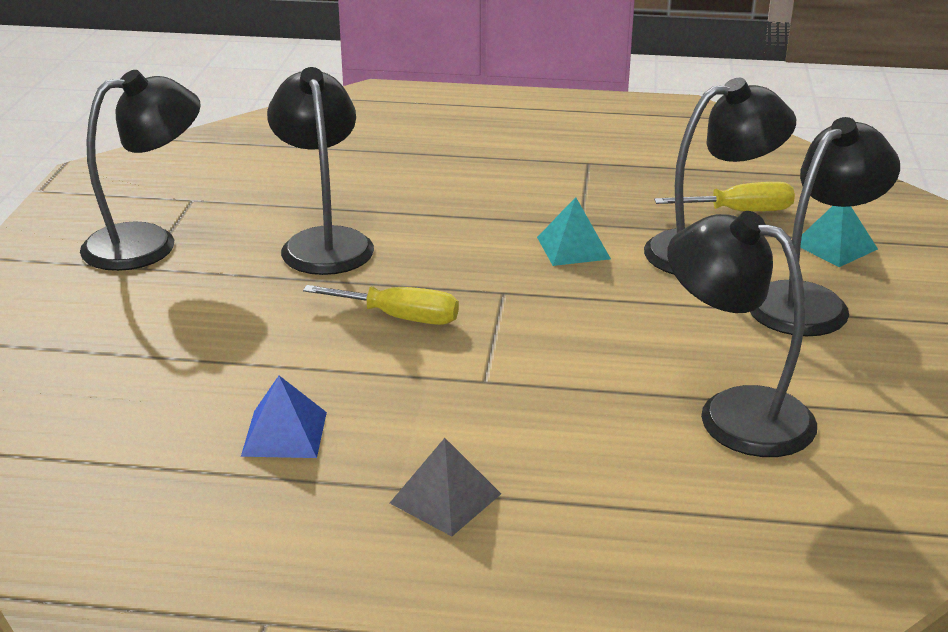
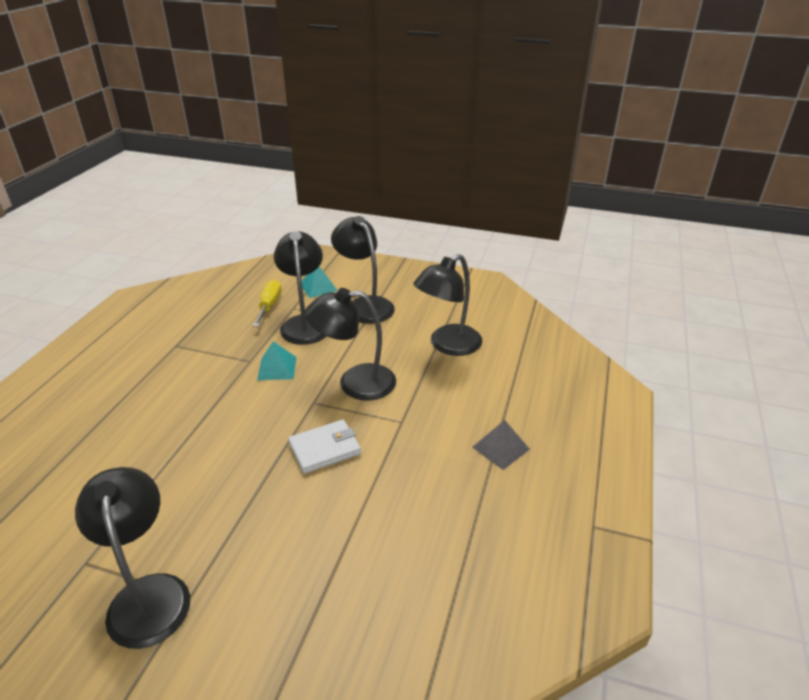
camera: 80 degrees left, 5 degrees up
(284, 433) = (435, 511): blue pyramid -> none
(324, 242) = (209, 479): black lamp -> black lamp (355, 383)
(400, 317) = (325, 449): yellow screwdriver -> white wallet

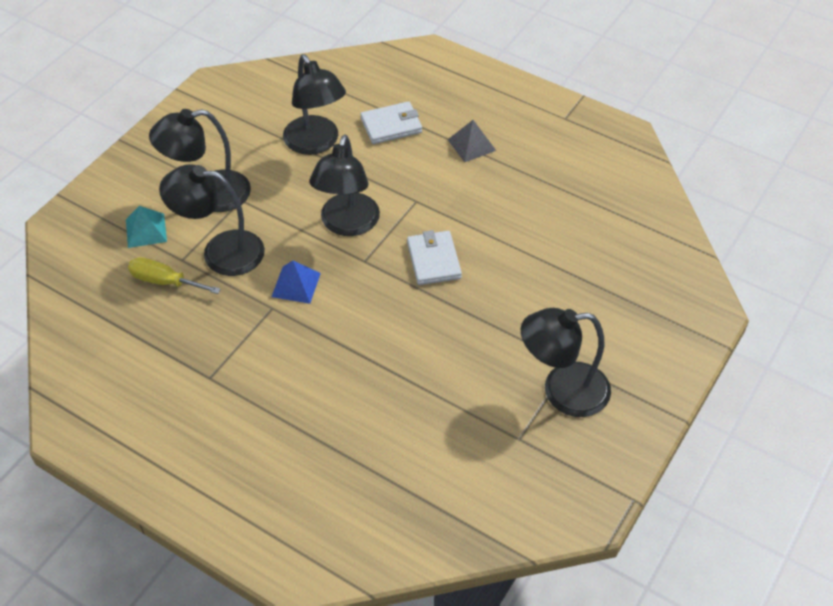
camera: 75 degrees left, 15 degrees up
(277, 368) = (296, 285): turquoise pyramid -> blue pyramid
(496, 385) = (391, 125): none -> white wallet

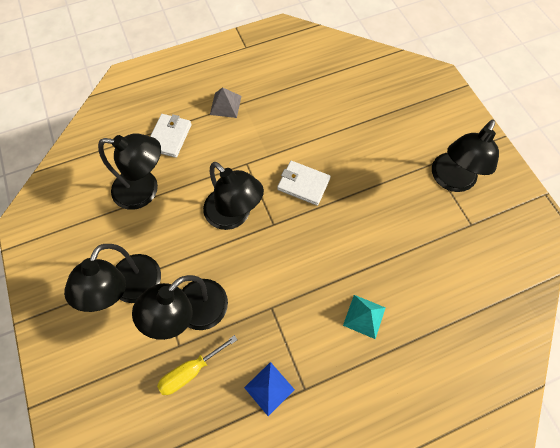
camera: 55 degrees left, 15 degrees up
(146, 230) = (128, 356): turquoise pyramid -> turquoise pyramid (364, 316)
(296, 285) = (262, 279): blue pyramid -> blue pyramid (269, 388)

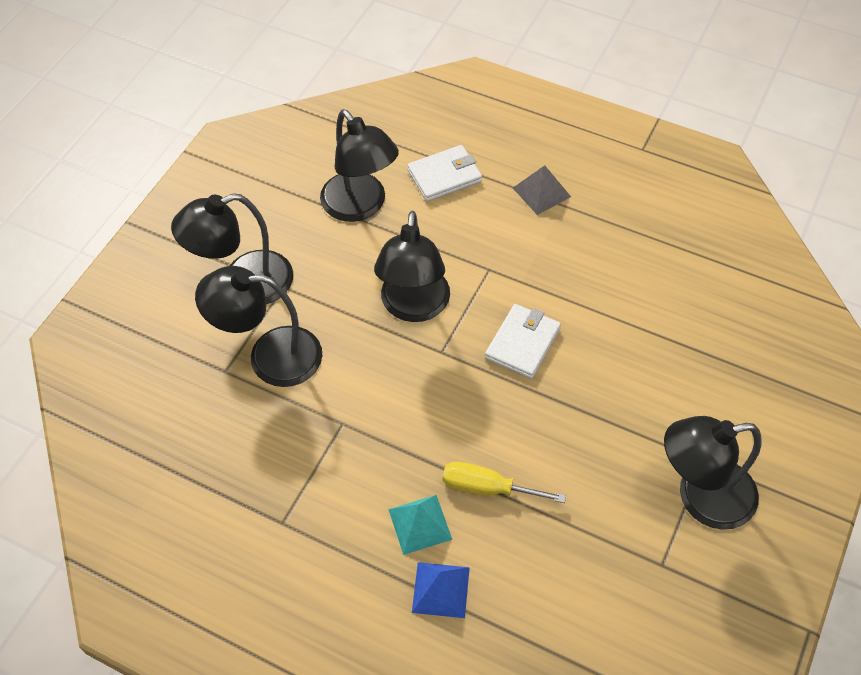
camera: 50 degrees right, 10 degrees down
(190, 371) = (209, 401): yellow screwdriver -> yellow screwdriver (487, 488)
(269, 388) = (253, 487): blue pyramid -> blue pyramid (440, 589)
(303, 184) = (522, 343): white wallet -> white wallet turned 45 degrees clockwise

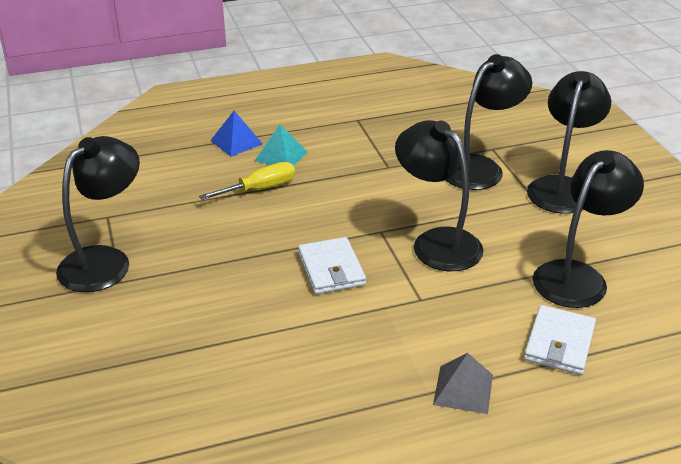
camera: 135 degrees right, 20 degrees down
(360, 206) = (578, 276): black lamp -> black lamp turned 120 degrees clockwise

